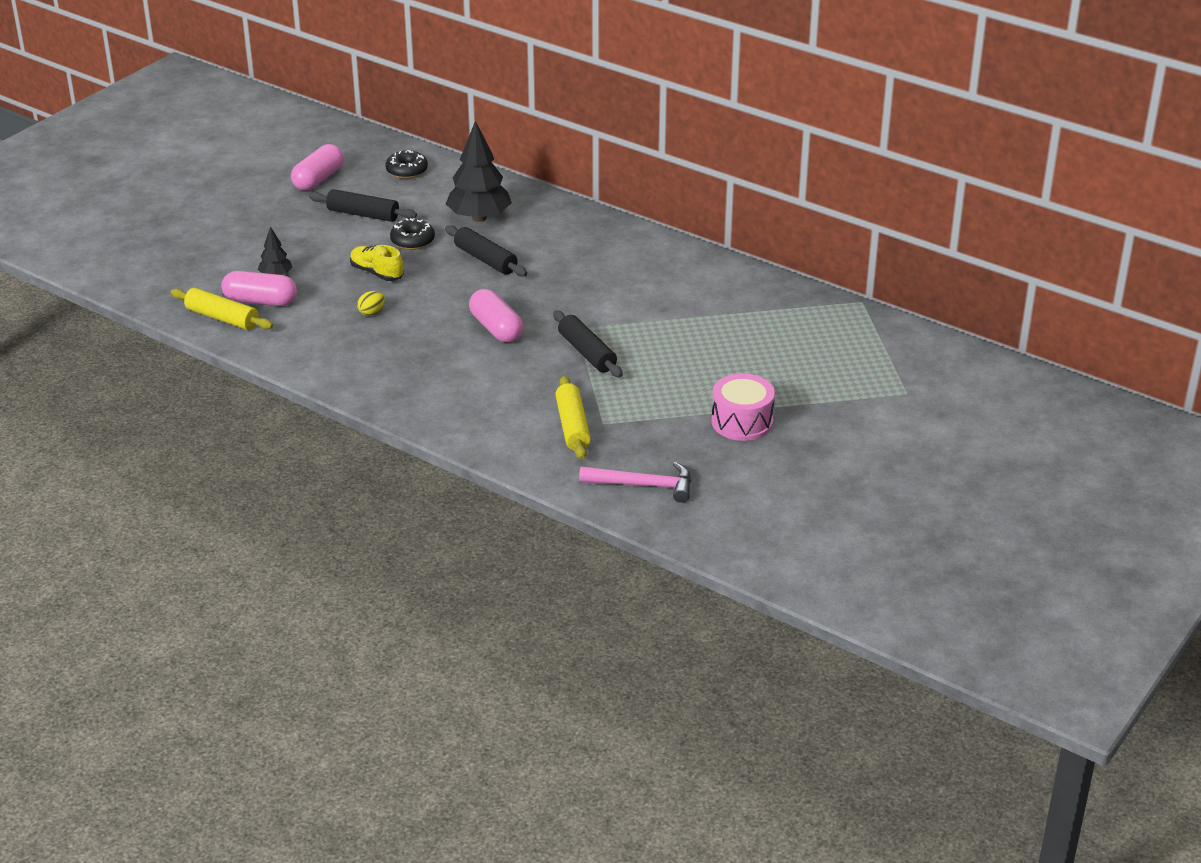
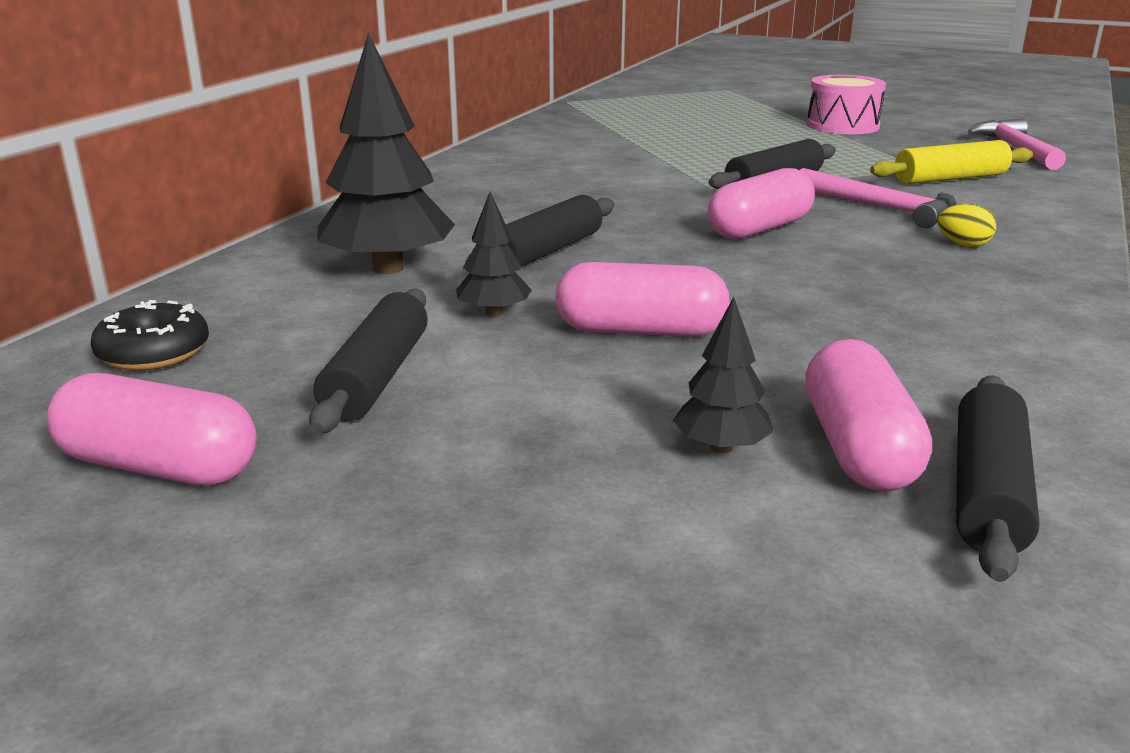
camera: 100 degrees left, 10 degrees down
(222, 318) = (987, 492): yellow rolling pin -> black rolling pin
(371, 312) = (794, 319): yellow egg -> yellow egg (963, 245)
(377, 273) = (640, 331): yellow shoe -> pink capsule
(412, 241) = (494, 313): black donut -> black tree
(518, 379) = (881, 208): none -> pink hammer

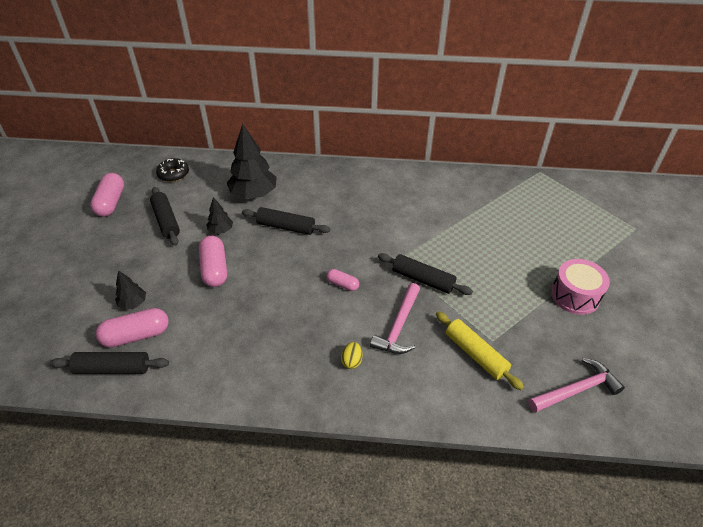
camera: 70 degrees right, 20 degrees up
(376, 377) = (166, 220): black rolling pin -> black rolling pin turned 75 degrees clockwise
(759, 229) = (342, 284): pink capsule -> pink capsule, size x0.56

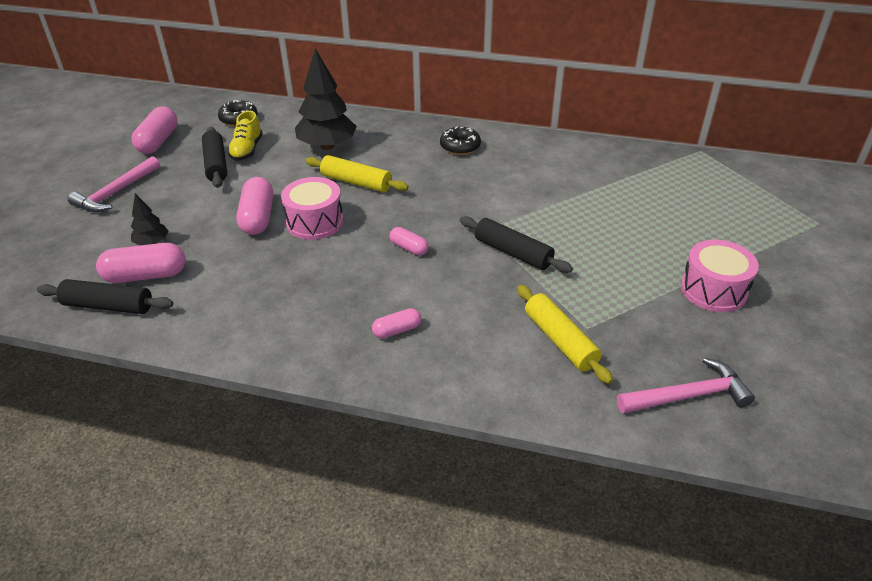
camera: 10 degrees right, 5 degrees down
(188, 204) = (247, 150): none -> yellow shoe
(221, 230) = (277, 179): black tree -> none
(262, 268) = (315, 222): none -> pink drum
(286, 227) = (356, 182): black rolling pin -> yellow rolling pin
(351, 361) = (397, 330): yellow egg -> pink capsule
(359, 185) = (460, 147): none -> black donut
(398, 326) = (467, 299): pink hammer -> pink hammer (115, 193)

